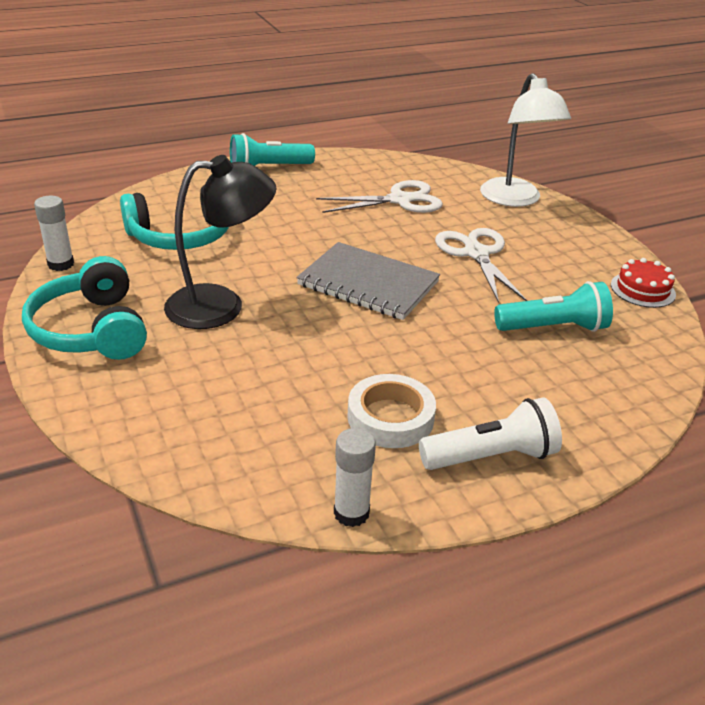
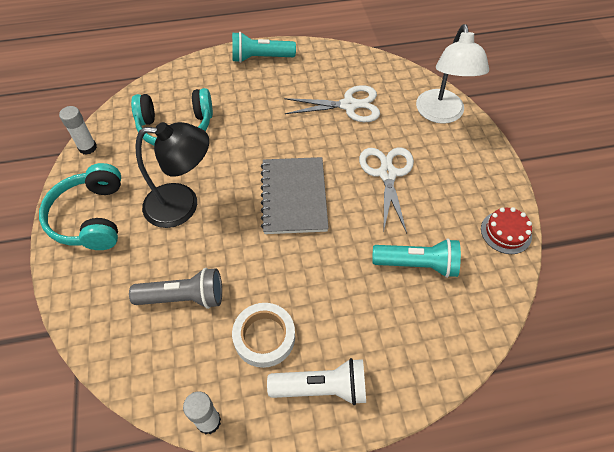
camera: 15 degrees right, 20 degrees up
(260, 393) = (183, 297): none -> grey flashlight
(368, 284) = (294, 196): grey notebook -> grey notebook turned 45 degrees clockwise

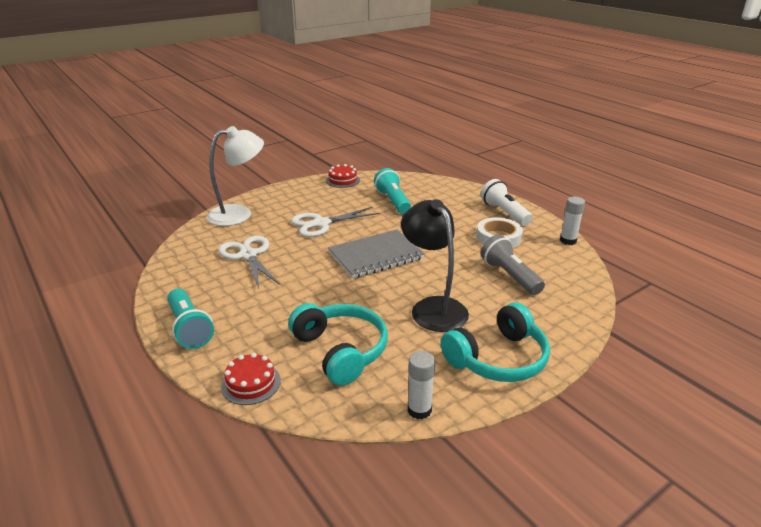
camera: 115 degrees left, 25 degrees down
(180, 77) = (251, 383): none -> red cake

